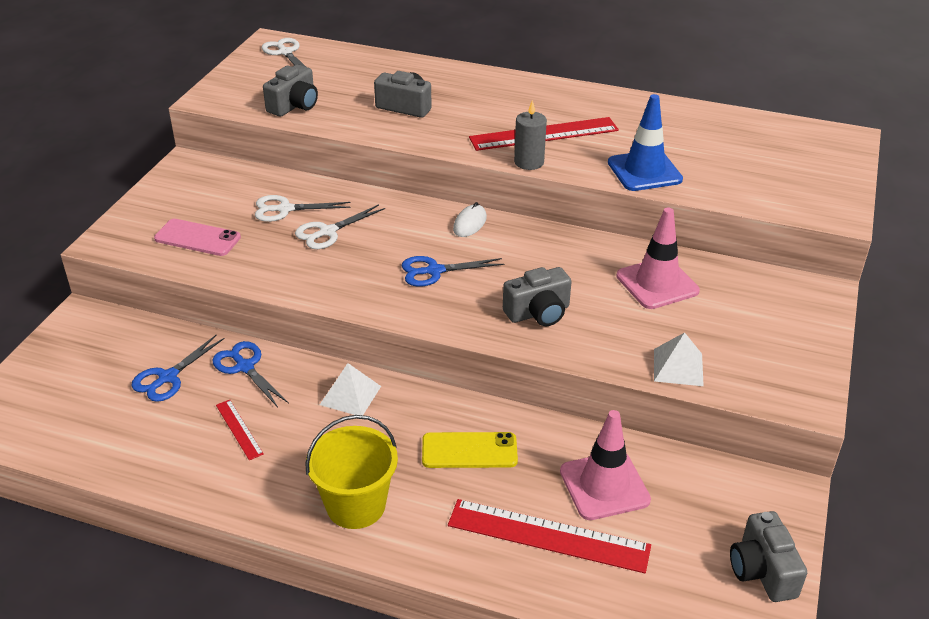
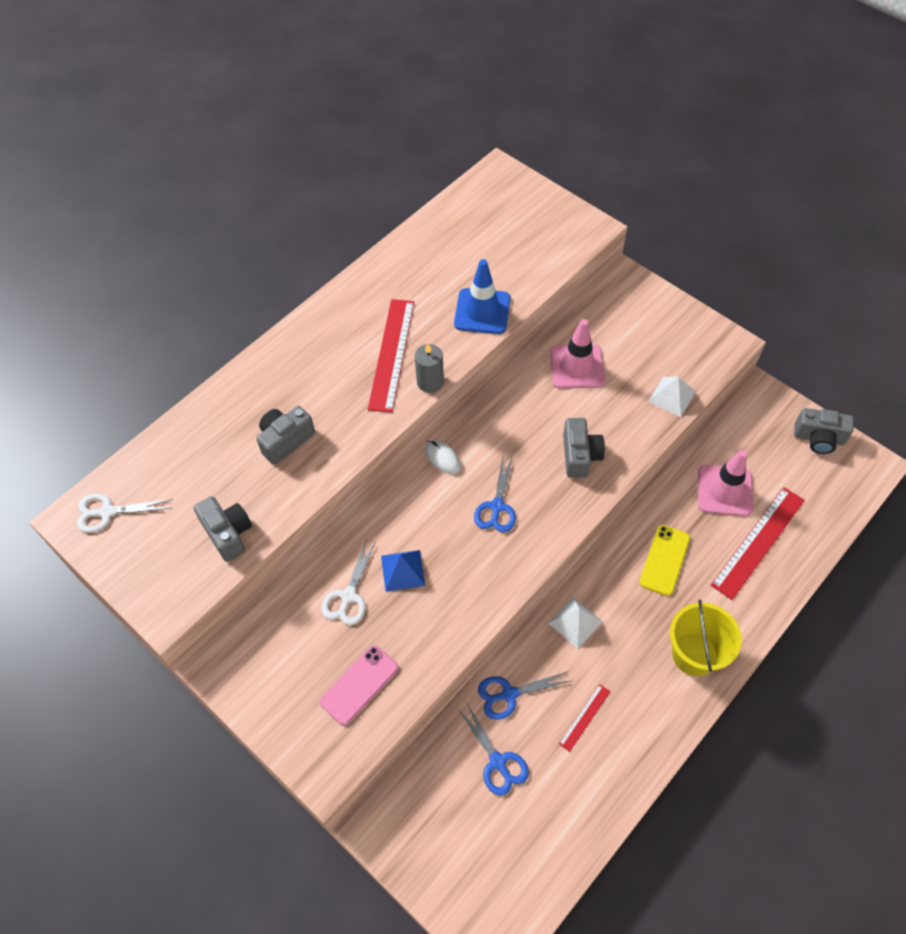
camera: 65 degrees left, 20 degrees up
(239, 429) = (584, 717): red ruler -> red ruler turned 45 degrees counterclockwise
(328, 232) = (402, 570): white scissors -> blue pyramid

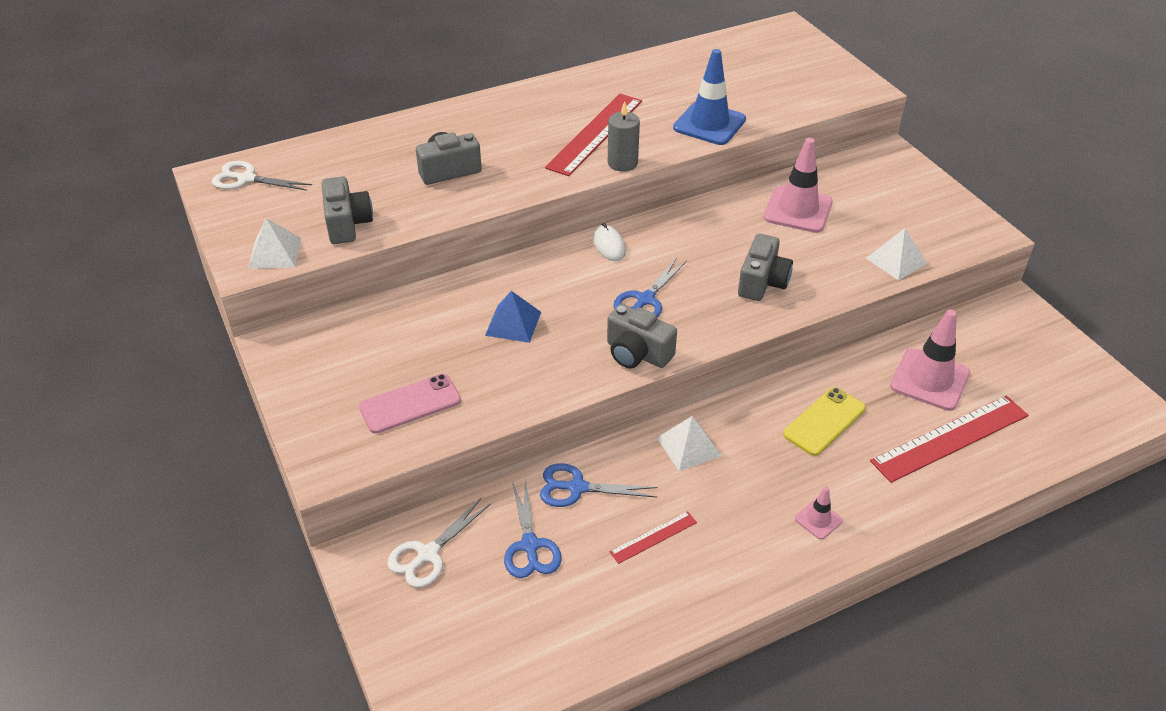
camera: 20 degrees right, 15 degrees down
(181, 589) = (274, 253): none -> white pyramid
(348, 596) = (444, 328): white scissors -> white scissors (428, 554)
(694, 654) = (818, 520): yellow bucket -> pink traffic cone
(818, 438) = (1072, 364): grey camera -> grey camera (637, 353)

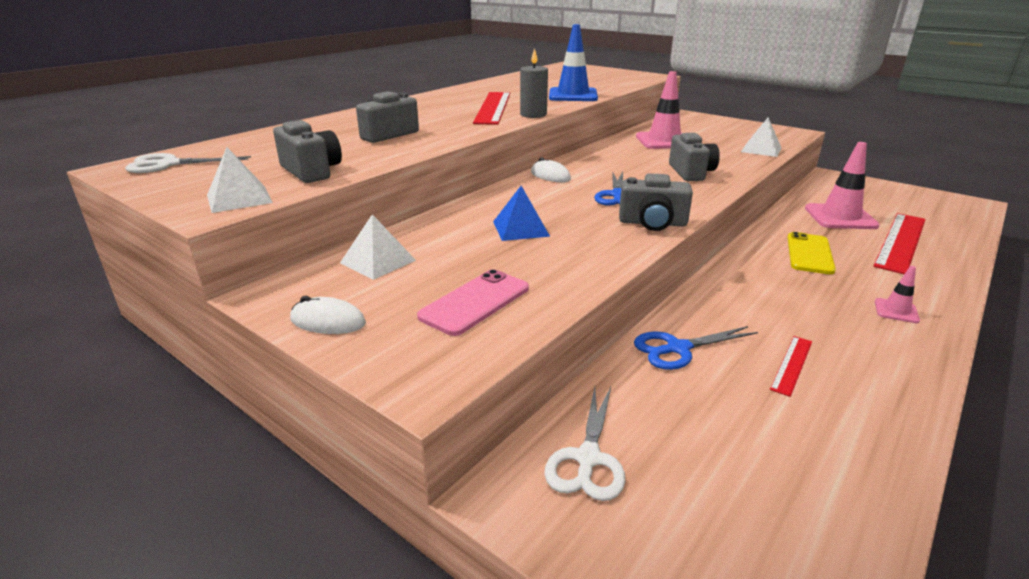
camera: 25 degrees left, 15 degrees down
(300, 388) = (328, 321): none -> white mouse
(530, 545) = (688, 410): blue scissors -> none
(688, 446) = (734, 293): white pyramid -> white pyramid (378, 261)

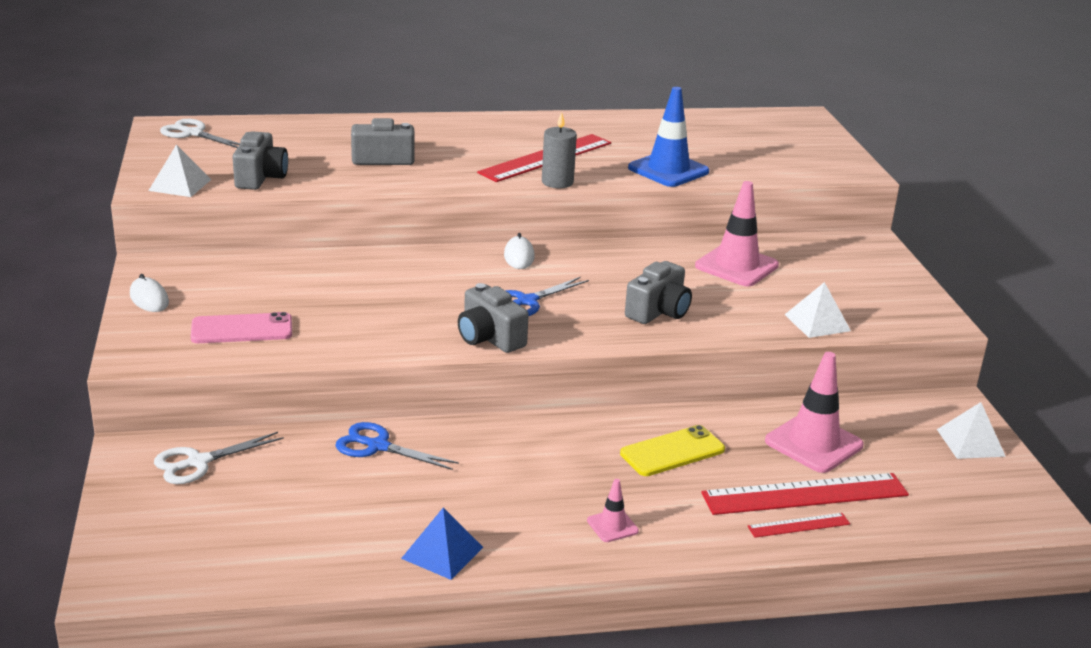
camera: 40 degrees right, 0 degrees up
(378, 261) = (243, 272): white pyramid -> white pyramid (970, 442)
(520, 228) = (382, 293): blue pyramid -> blue pyramid (442, 552)
(791, 364) = (429, 500): red ruler -> red ruler (798, 525)

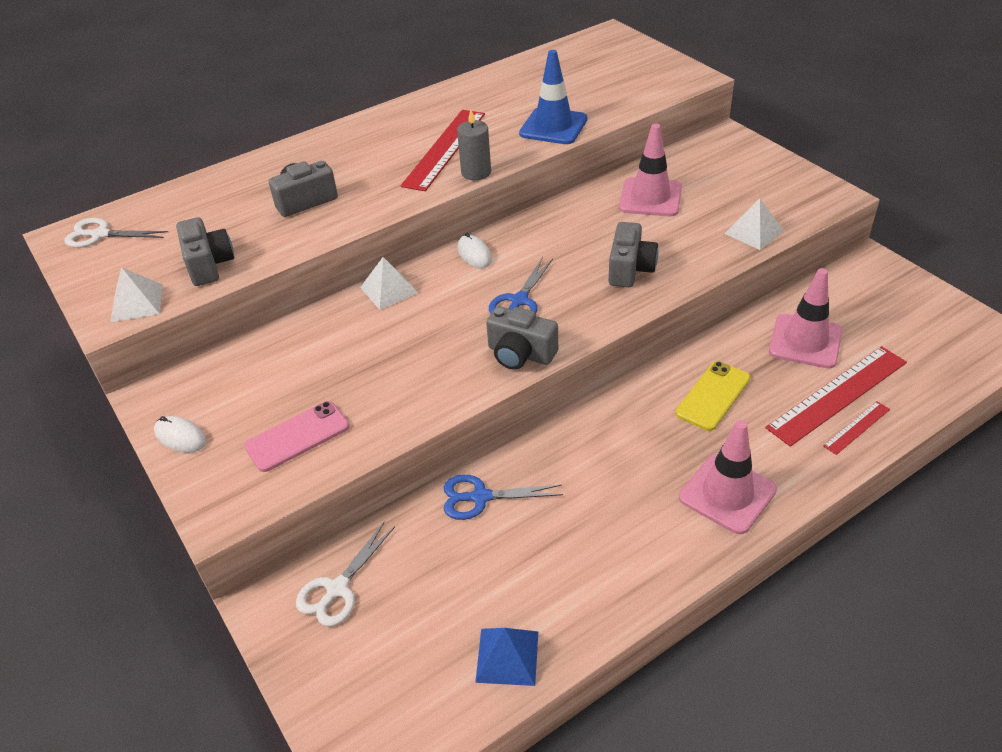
camera: 20 degrees left, 15 degrees up
(442, 552) = (619, 588): blue pyramid -> blue pyramid (507, 656)
(612, 526) = (727, 494): pink traffic cone -> pink traffic cone, size x2.04
(970, 442) = (907, 293): white pyramid -> white pyramid (389, 290)

